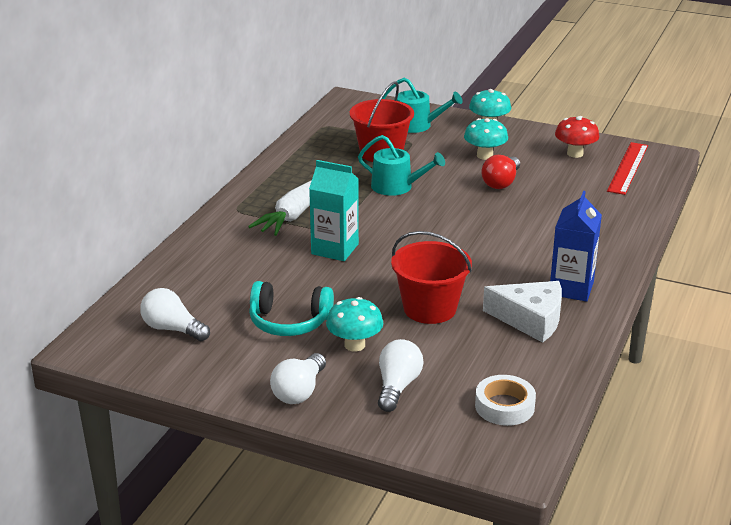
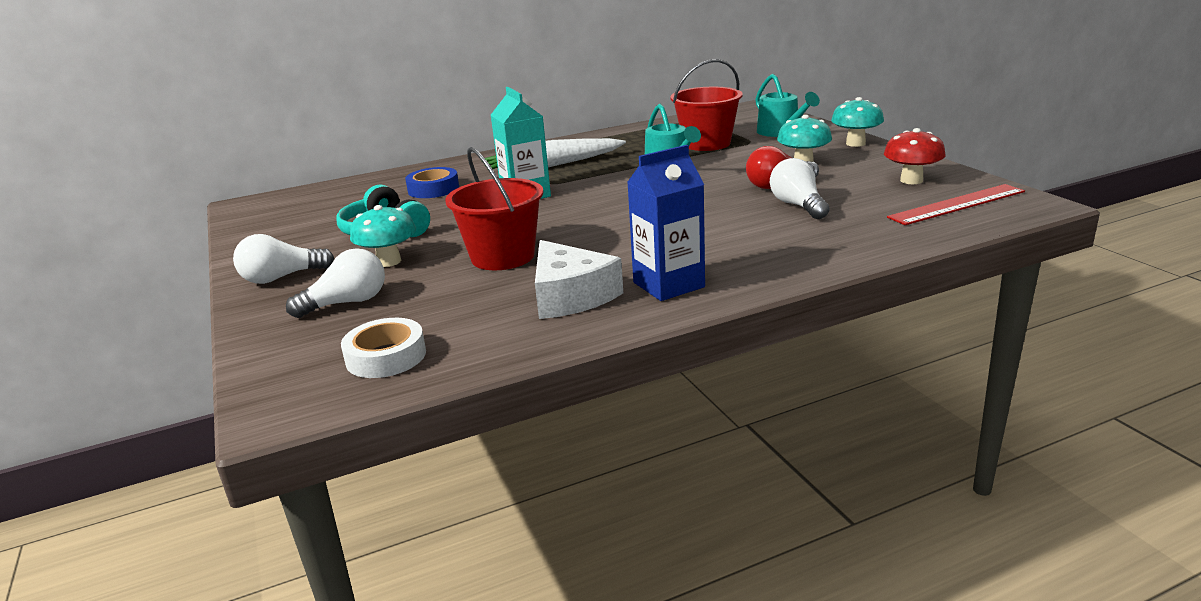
camera: 45 degrees right, 5 degrees down
(173, 329) = (310, 211): white light bulb -> white light bulb (798, 206)
(241, 269) = (433, 189): none -> blue tape

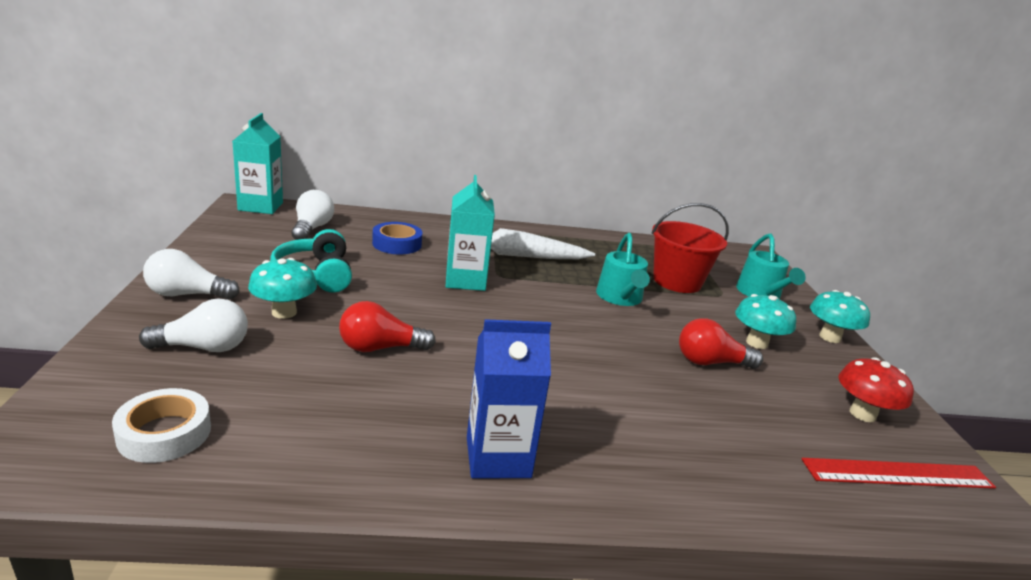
camera: 15 degrees right, 0 degrees up
(263, 201) = (260, 206): none -> turquoise carton
(503, 257) = (380, 348): red bucket -> red light bulb
(570, 296) = (393, 428): white cheese -> none
(798, 206) = (713, 400): white light bulb -> white light bulb (312, 228)

